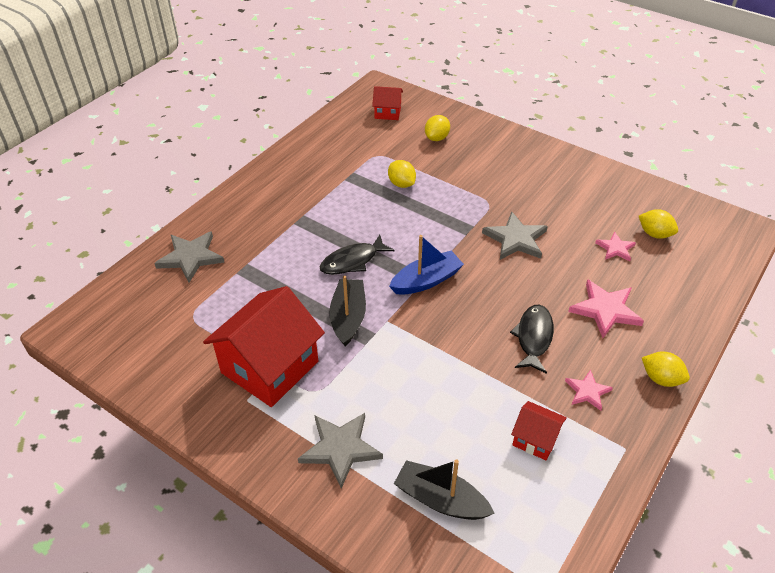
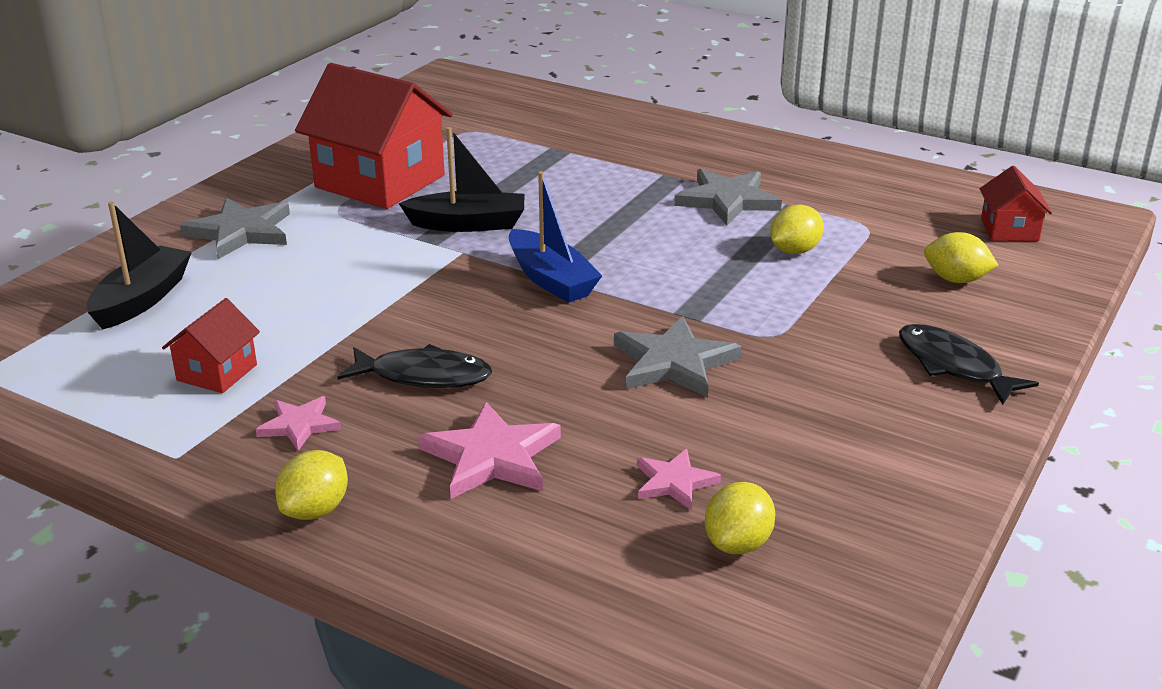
camera: 85 degrees right, 15 degrees down
(191, 257) = (575, 119): grey star -> grey star (727, 200)
(352, 261) = (587, 220): black fish -> black fish (953, 366)

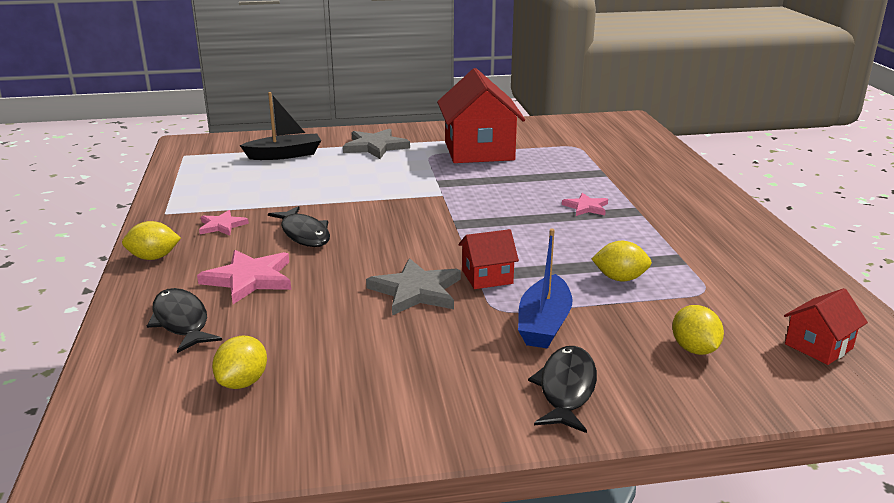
camera: 50 degrees right, 5 degrees down
(217, 372) = (244, 192): red house -> red house (487, 277)
(468, 224) = (474, 185): black boat -> none
(538, 543) = (181, 322): none -> black fish
(551, 279) = (452, 225): blue boat -> blue boat (544, 324)
(674, 482) = (286, 338): pink star -> pink star (586, 207)
(727, 200) = (642, 236): grey star -> none
(738, 544) = (243, 382): yellow lemon -> yellow lemon turned 60 degrees counterclockwise

